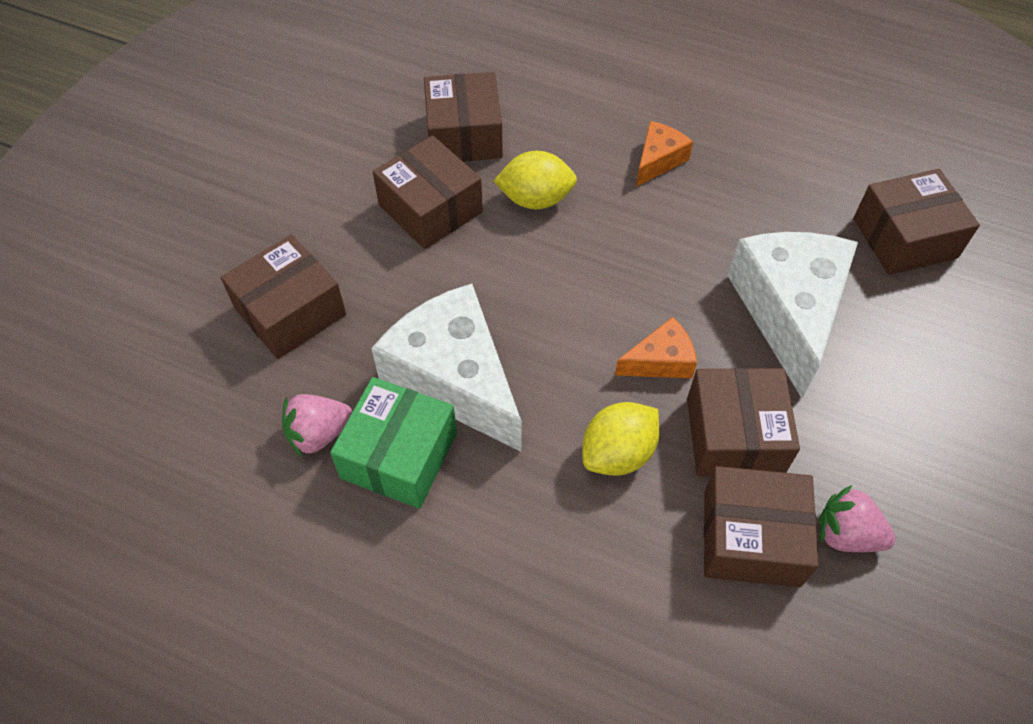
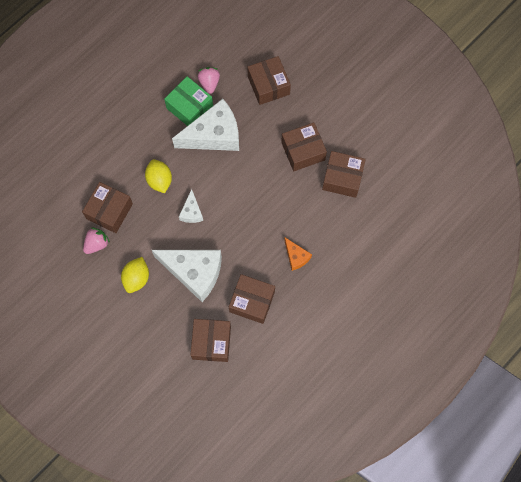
camera: 110 degrees right, 15 degrees up
(535, 199) = (292, 195): yellow lemon -> yellow lemon (136, 278)
(660, 361) = (191, 212): orange cheese -> white cheese
(734, 435) = (149, 224): brown box -> brown box (252, 301)

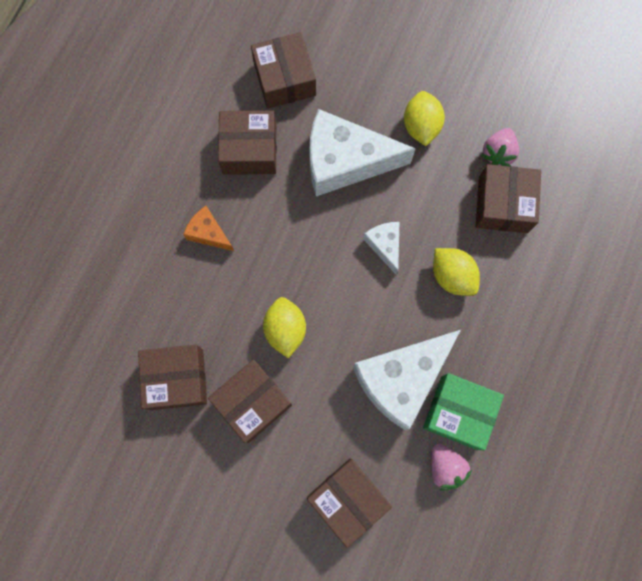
camera: 160 degrees right, 5 degrees up
(270, 184) = (285, 329): none -> yellow lemon

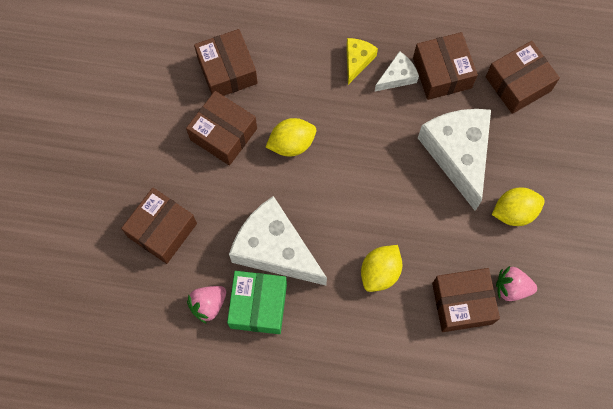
camera: 75 degrees right, 5 degrees down
(208, 233) = (357, 61): orange cheese -> yellow cheese
(385, 245) = (390, 207): white cheese -> white cheese (397, 77)

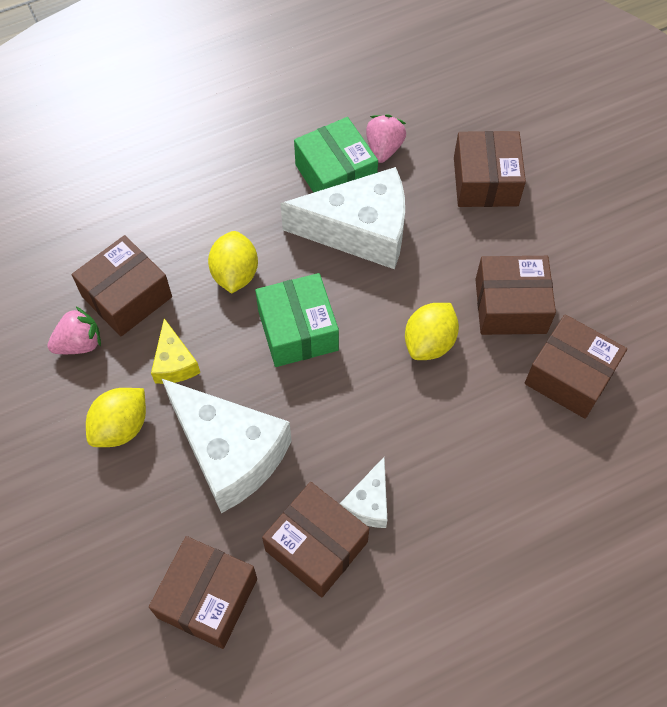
camera: 145 degrees right, 10 degrees down
(357, 61) = (432, 490): yellow cheese -> yellow cheese (174, 363)
(366, 204) = (298, 330): none -> green box

